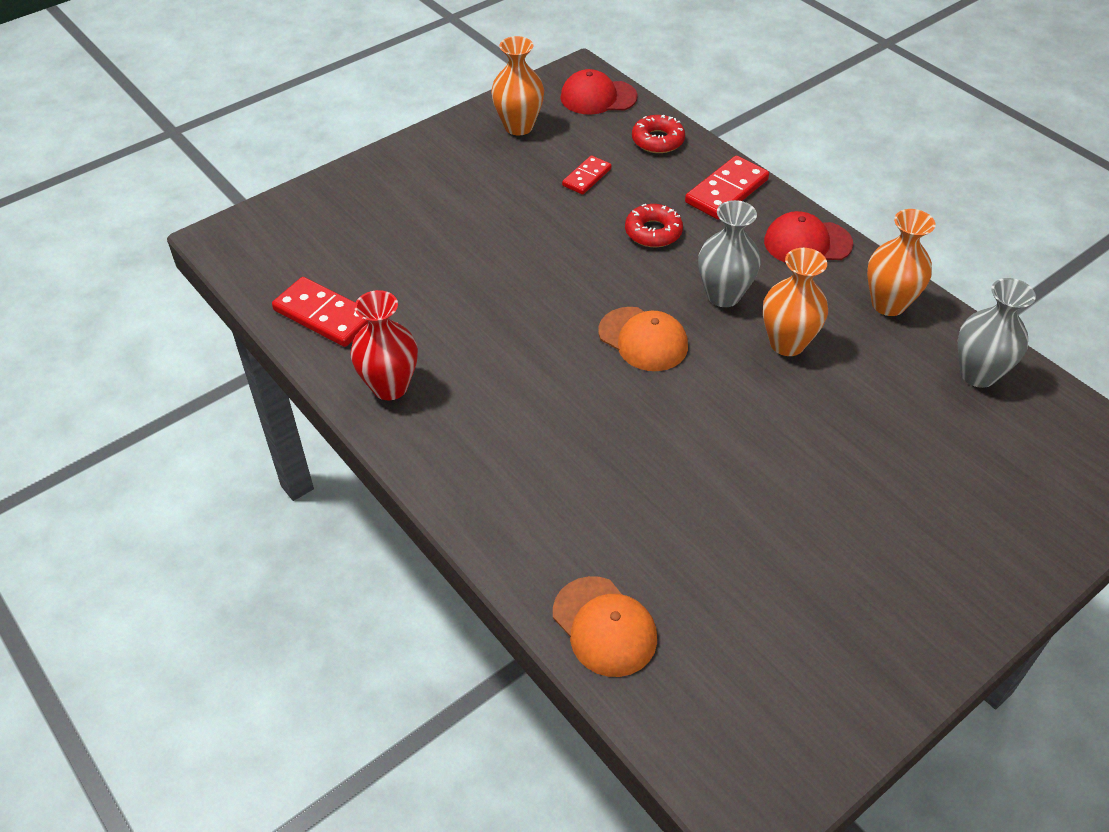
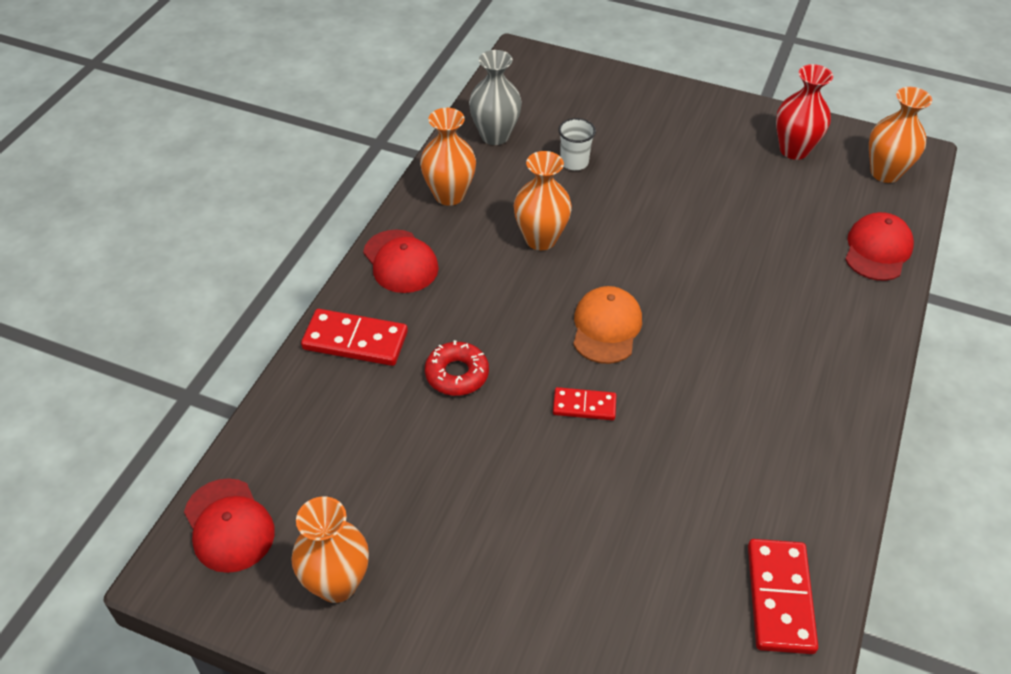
camera: 120 degrees left, 0 degrees up
(390, 387) = (811, 483): red vase -> red vase (794, 150)
(587, 177) = (400, 466): red domino -> red domino (584, 406)
(604, 626) = (877, 250): orange cap -> red cap
(657, 140) = (294, 429): red donut -> none
(723, 295) = (511, 294): grey vase -> none
(731, 739) = (885, 173): none -> orange vase
(900, 421) = (574, 162): none -> white cup

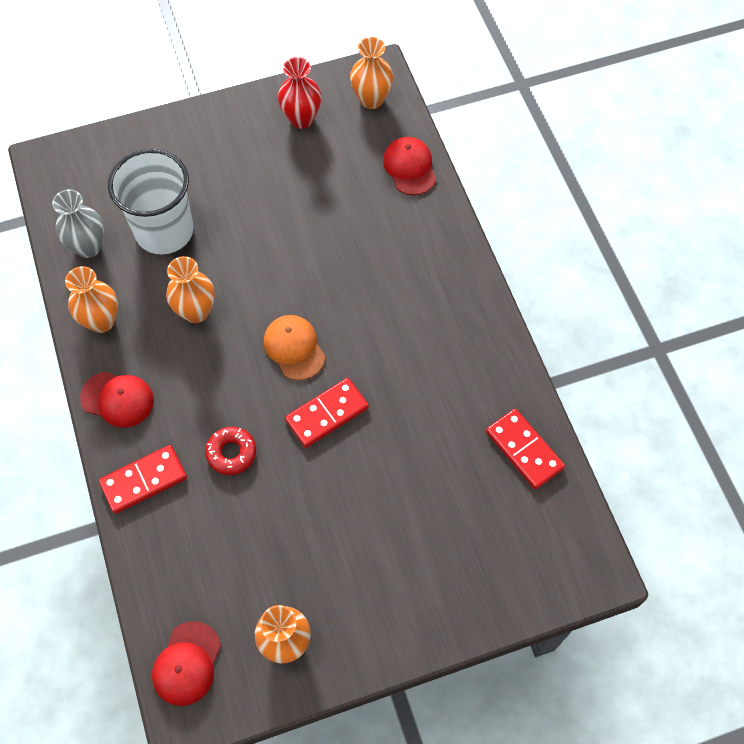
camera: 40 degrees left, 15 degrees up
(229, 525) = (187, 663): red cap -> red cap turned 90 degrees clockwise
(574, 162) = (164, 231): white cup -> white cup, size x2.41
(584, 406) = (327, 414): red domino -> red domino, size x1.64

